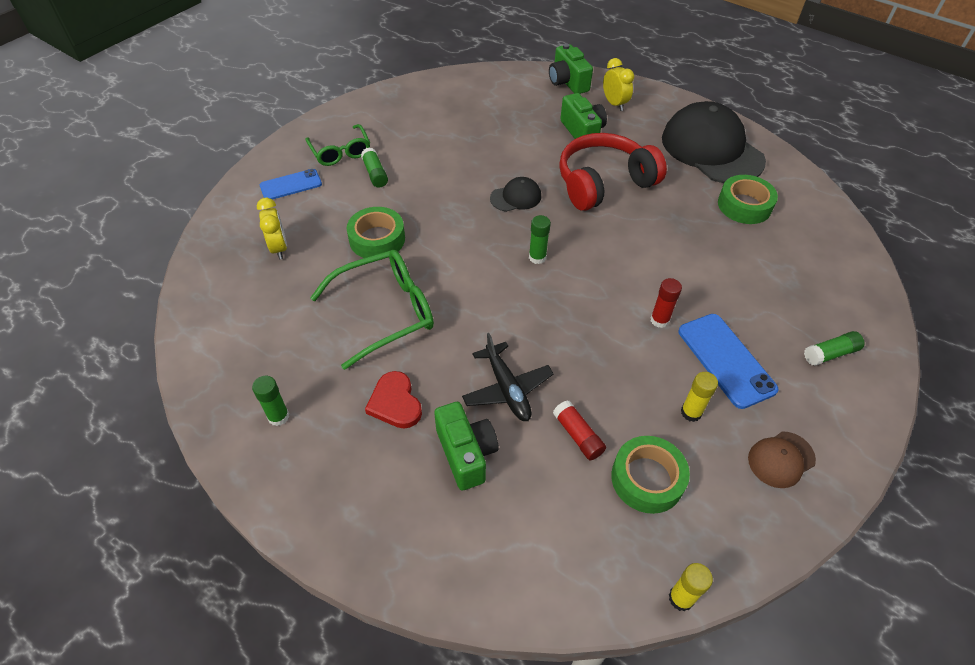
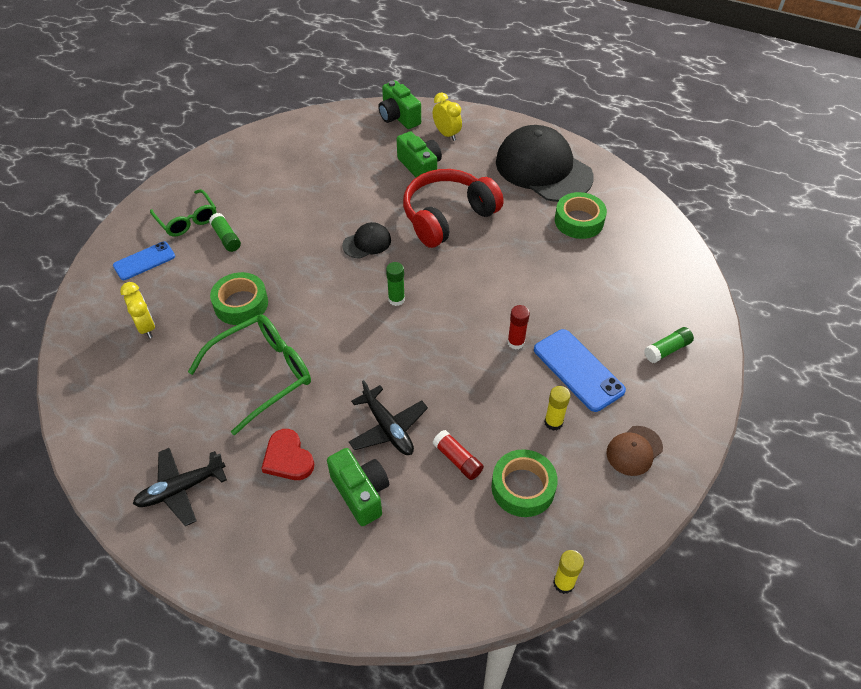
camera: 10 degrees left, 0 degrees up
(278, 416) = (181, 489): green glue stick -> black plane

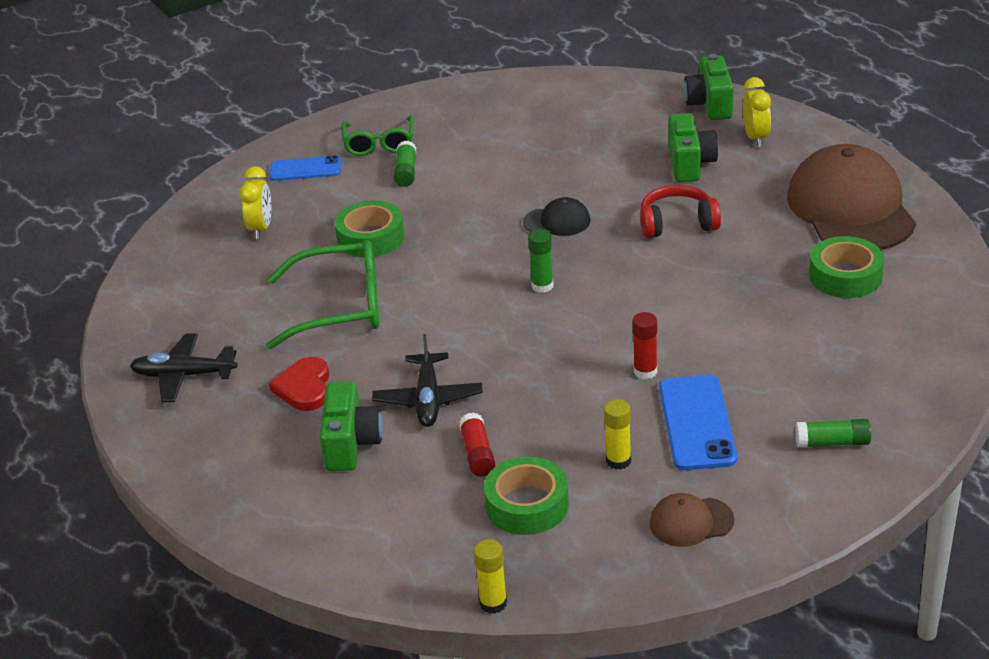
camera: 35 degrees right, 15 degrees down
(447, 216) = (677, 223): red headphones -> red headphones, size x0.62
(543, 169) = (850, 208): black cap -> brown cap

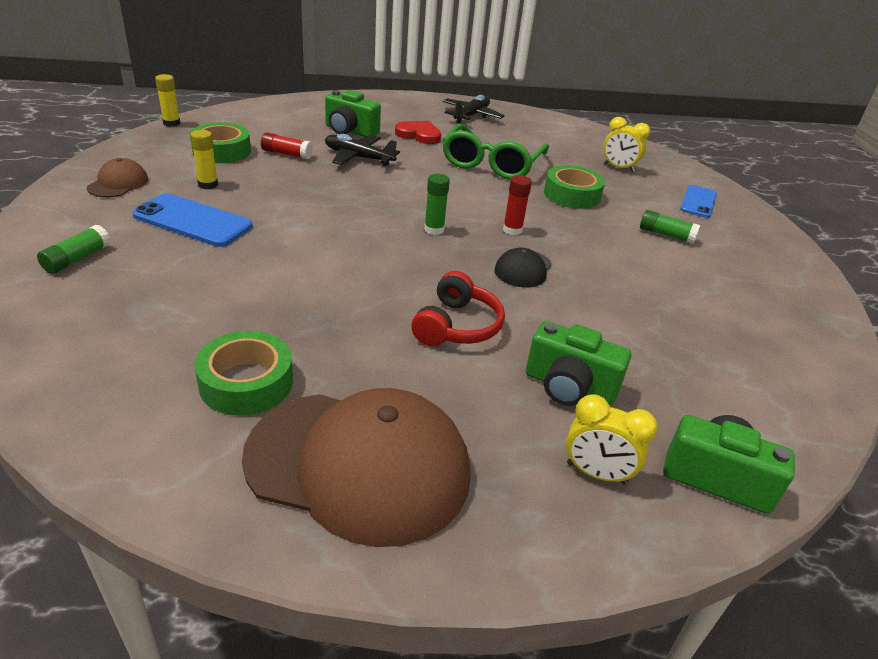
camera: 110 degrees right, 0 degrees up
(379, 143) = (726, 239): green glasses -> none
(645, 371) = (275, 226): red glue stick -> red glue stick (512, 230)

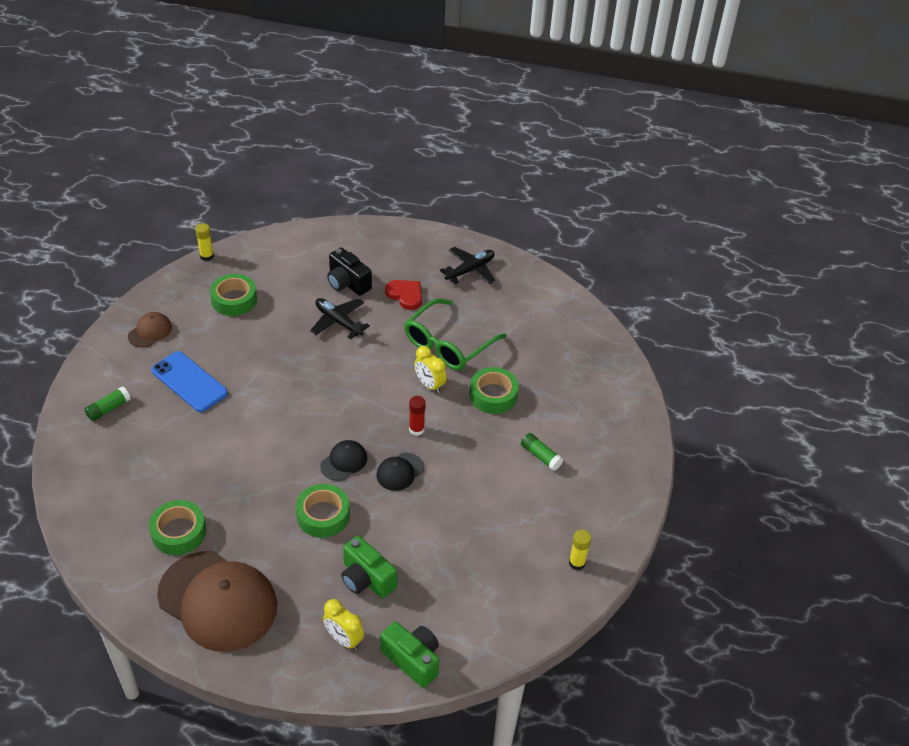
camera: 20 degrees right, 10 degrees up
(208, 185) = (211, 342): yellow glue stick -> yellow glue stick (577, 563)
(287, 154) = (283, 309): red glue stick -> none
(350, 131) = (347, 283): green camera -> black camera
(434, 229) = (356, 419): green glue stick -> none
(446, 269) = (344, 462): none -> black cap
(457, 326) = (323, 515): red headphones -> green tape
(618, 168) = (562, 365): yellow clock -> yellow clock (429, 385)
(698, 202) = (602, 421): blue phone -> none

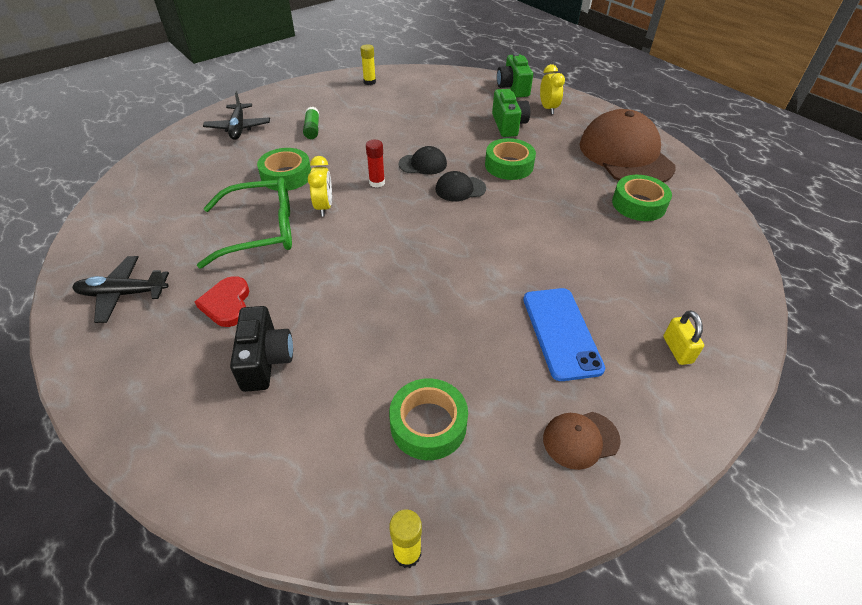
camera: 140 degrees left, 0 degrees up
(108, 409) = (677, 350): green glue stick -> yellow padlock
(338, 322) = (333, 313): black plane -> black plane (238, 128)

